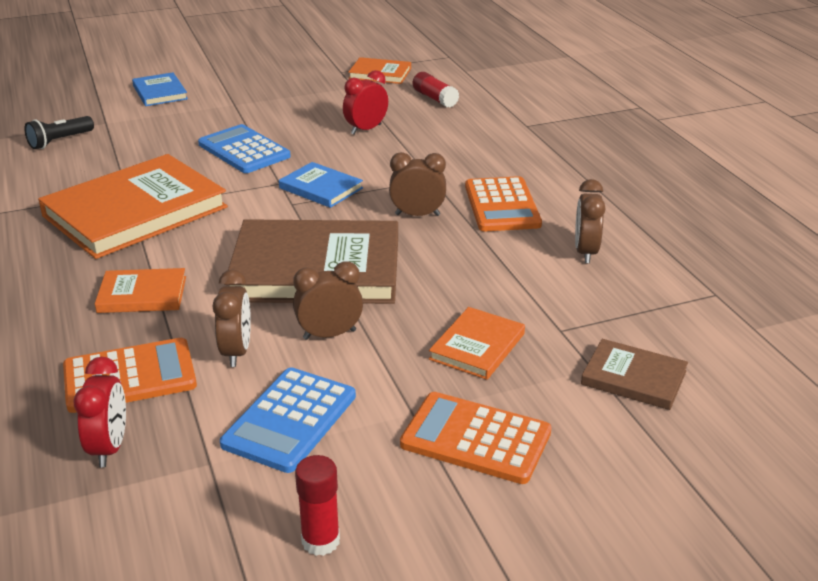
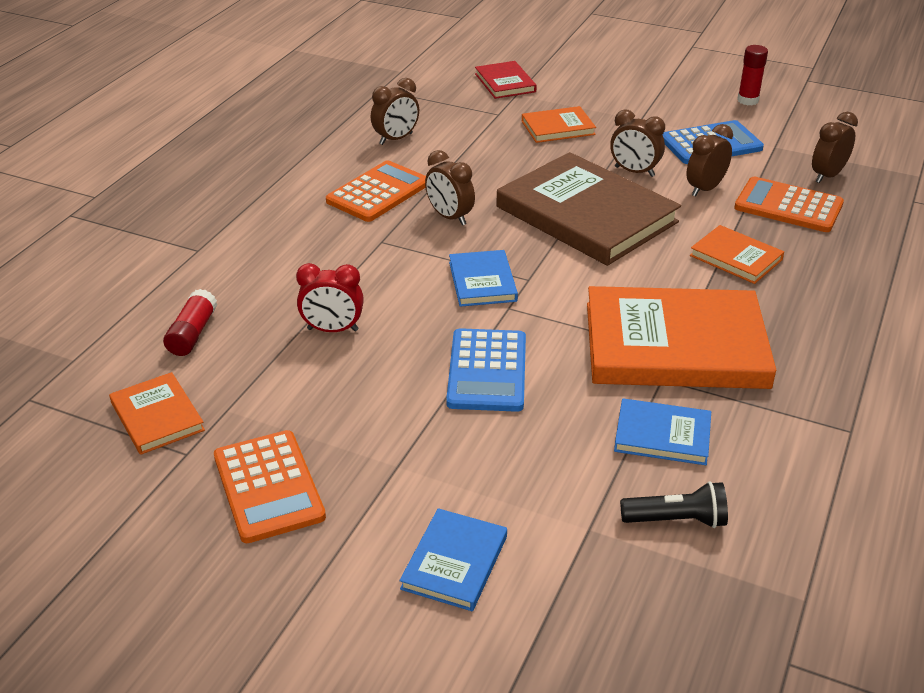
camera: 135 degrees left, 5 degrees up
(99, 167) = (662, 435): none -> blue book
(109, 447) = (827, 176): red clock -> brown clock
(476, 438) = (625, 98): orange calculator -> orange calculator (268, 486)
(633, 378) = (505, 83): brown book -> red book

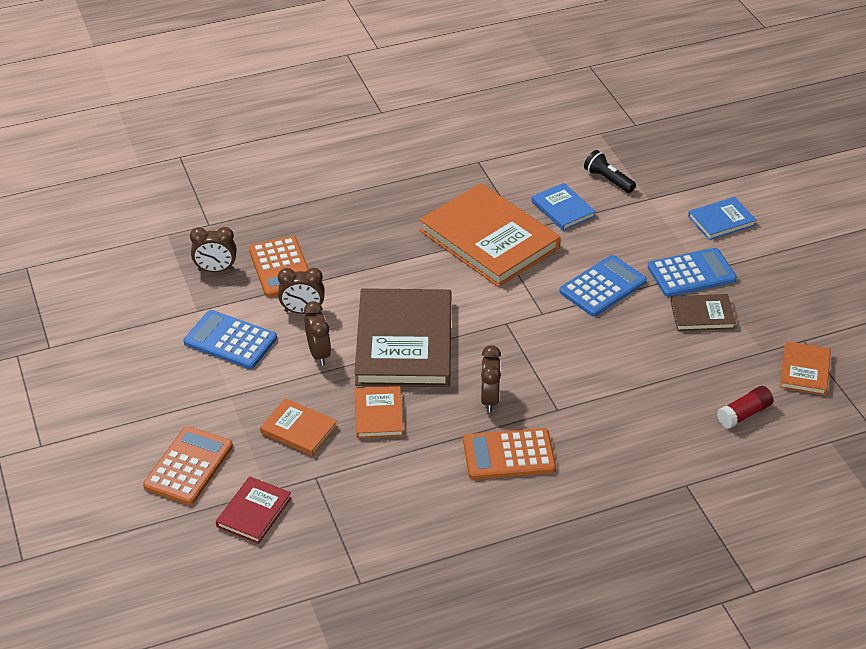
camera: 135 degrees left, 5 degrees up
(268, 486) = (775, 299): orange calculator -> orange calculator (188, 466)
(332, 330) = (658, 363): red clock -> none
(339, 408) = (702, 315): none -> brown book
(396, 139) = (428, 504): brown clock -> none
(407, 453) = (691, 273): none -> blue calculator
(482, 281) = (534, 338): blue book -> none
(736, 257) = (373, 260): orange book -> orange book (379, 414)
(748, 100) = (128, 359): red glue stick -> none

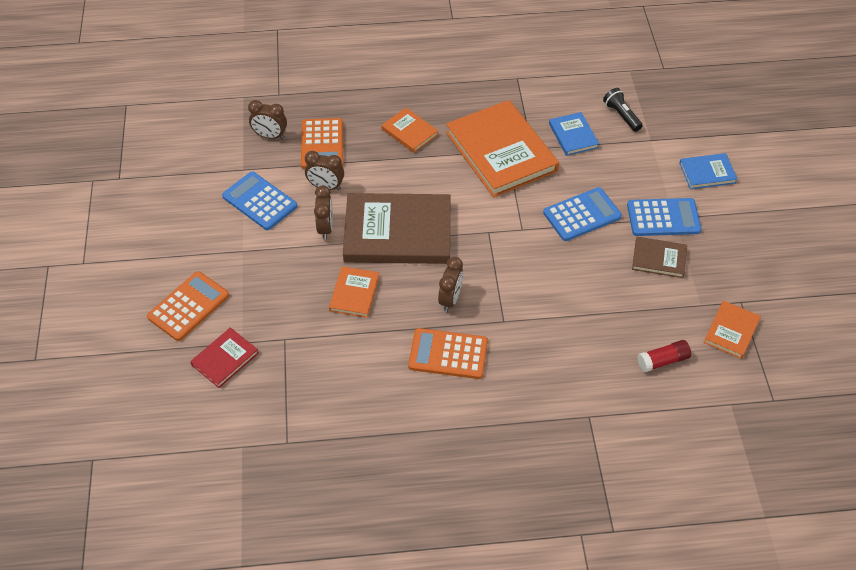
camera: 15 degrees right, 10 degrees up
(299, 429) = (286, 293): orange book -> orange book (409, 132)
(404, 342) = (397, 232): brown book -> brown book turned 75 degrees clockwise

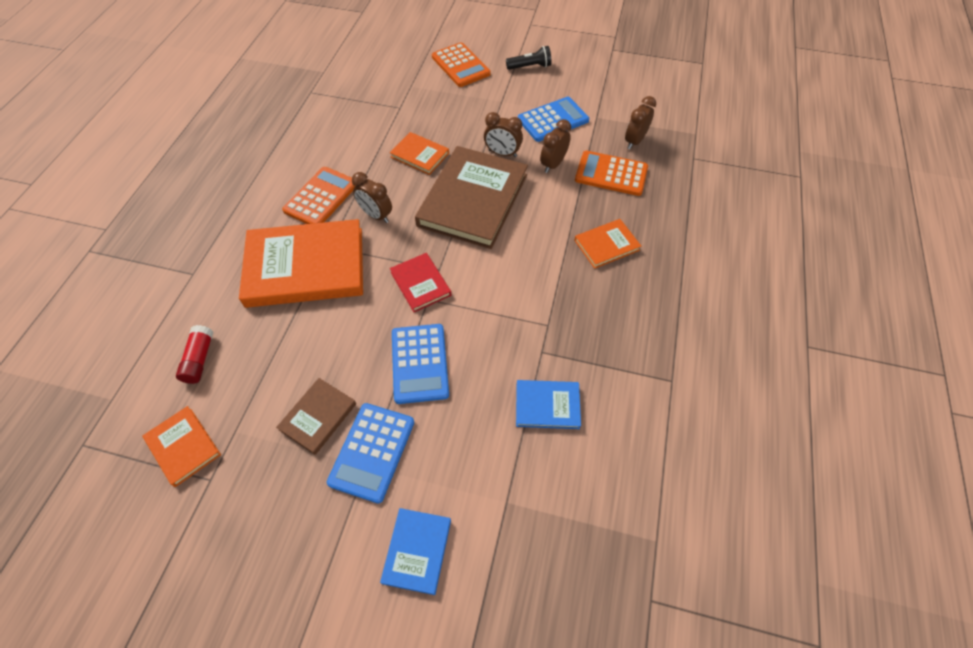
camera: 110 degrees right, 5 degrees up
(225, 359) = (401, 75): red book -> red book (420, 284)
(501, 152) = (547, 318): orange book -> orange book (305, 266)
(621, 115) = (565, 483): black flashlight -> black flashlight (530, 67)

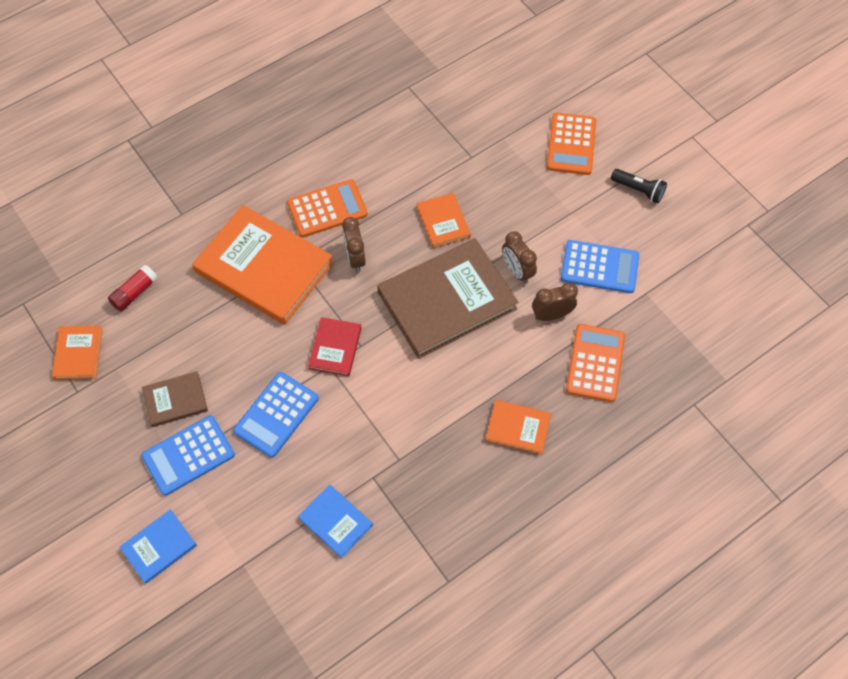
camera: 40 degrees right, 5 degrees up
(611, 174) = (595, 363): orange calculator -> orange calculator turned 45 degrees clockwise
(634, 141) = (655, 345): brown clock -> none

